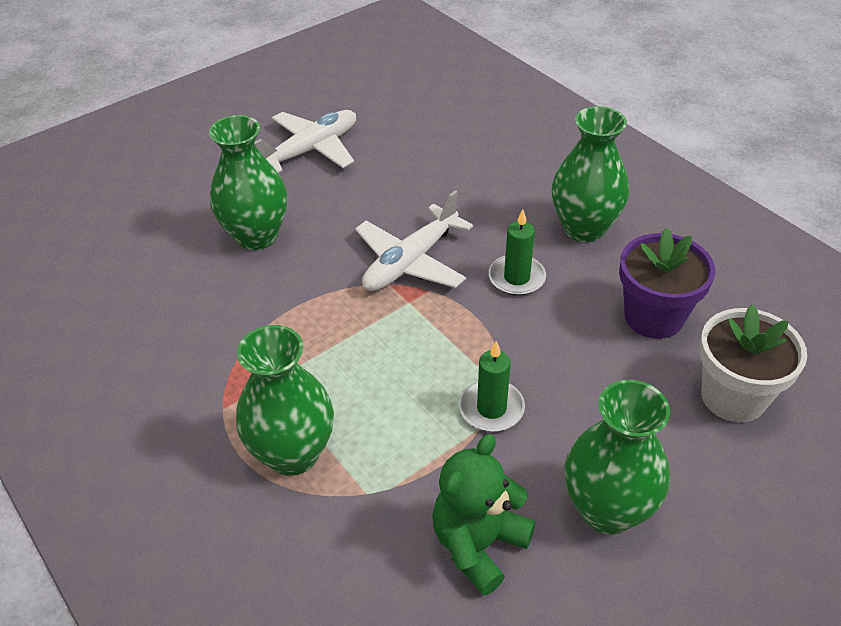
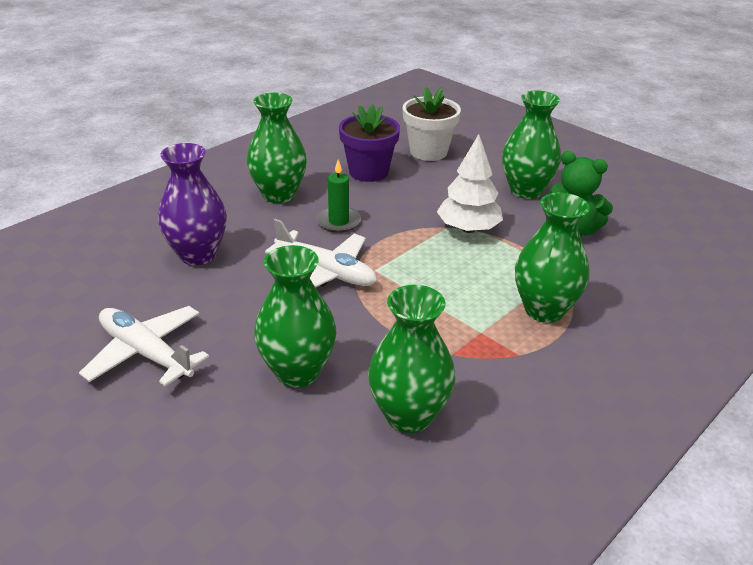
camera: 100 degrees left, 10 degrees down
(171, 305) = (408, 415): none -> green vase
(457, 171) = (197, 254): none -> purple vase
(491, 408) = (468, 229): green candle -> white tree

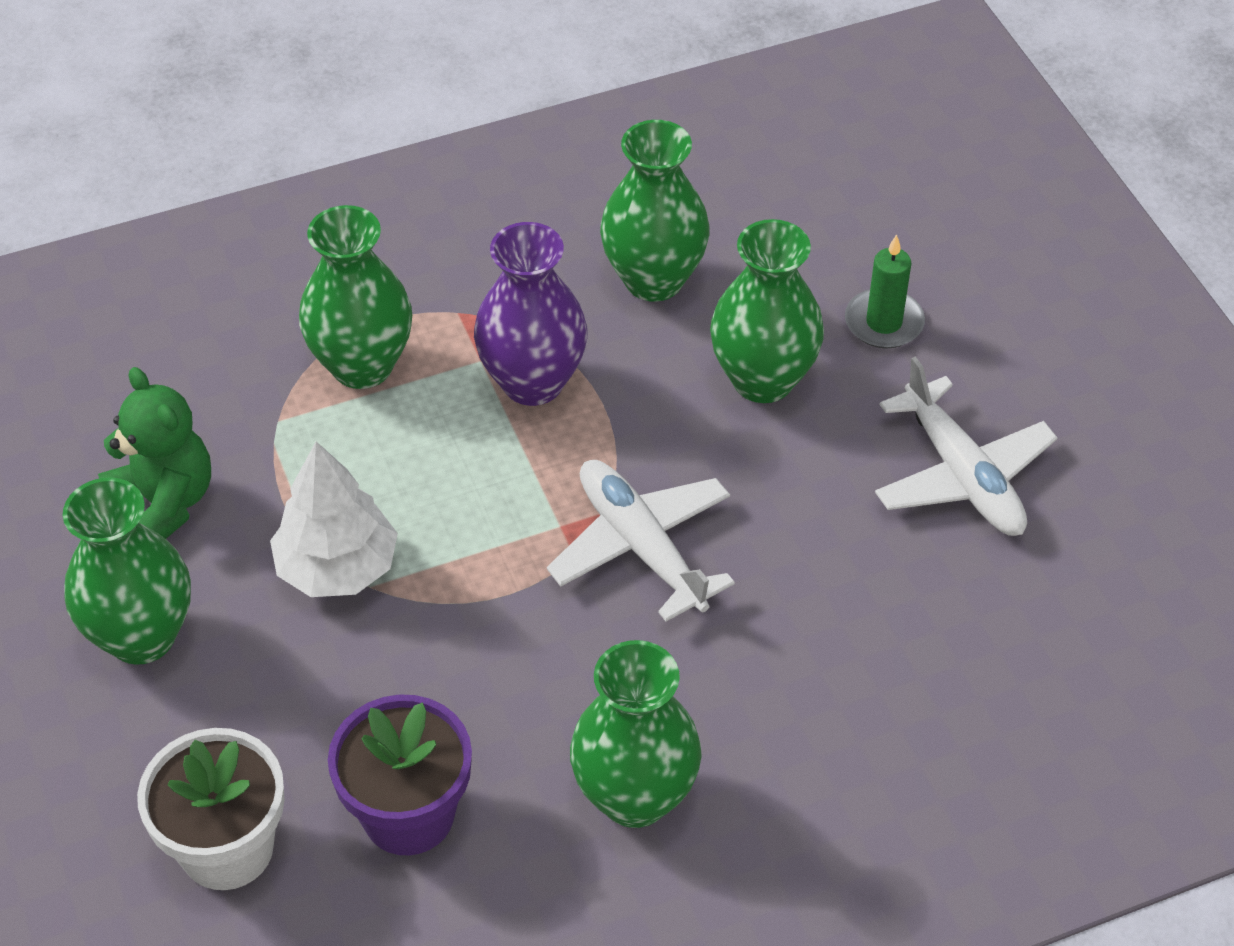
camera: 155 degrees left, 15 degrees up
(197, 254) = (844, 663): purple vase -> purple vase (533, 382)
(338, 222) = (557, 667): green candle -> green candle (884, 322)

